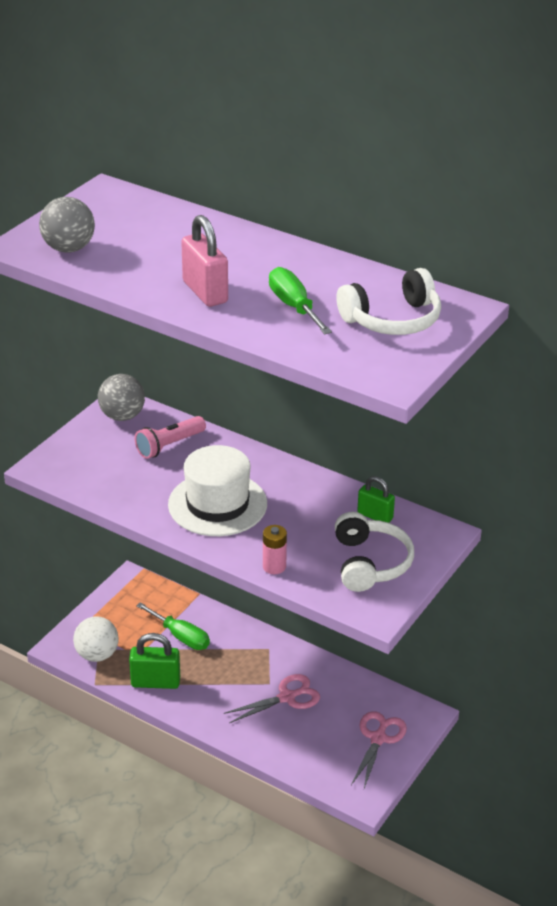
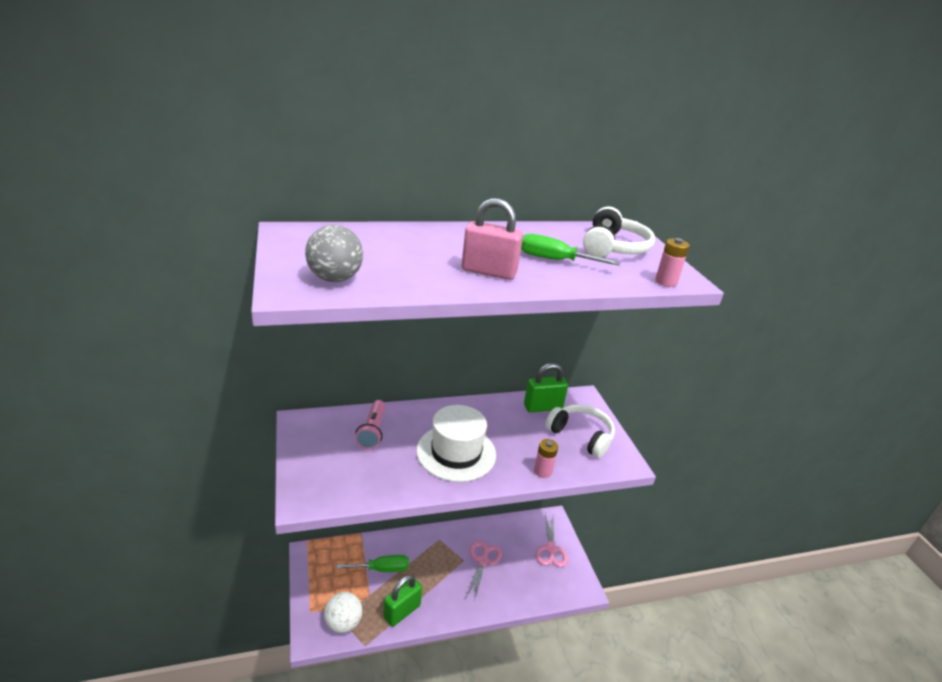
camera: 50 degrees left, 5 degrees down
(122, 416) = (312, 429): grey ball -> none
(363, 372) = (666, 282): none -> pink battery
(375, 516) = (542, 407): green padlock -> green padlock, size x1.52
(378, 738) = (550, 549): pink scissors -> pink scissors turned 150 degrees counterclockwise

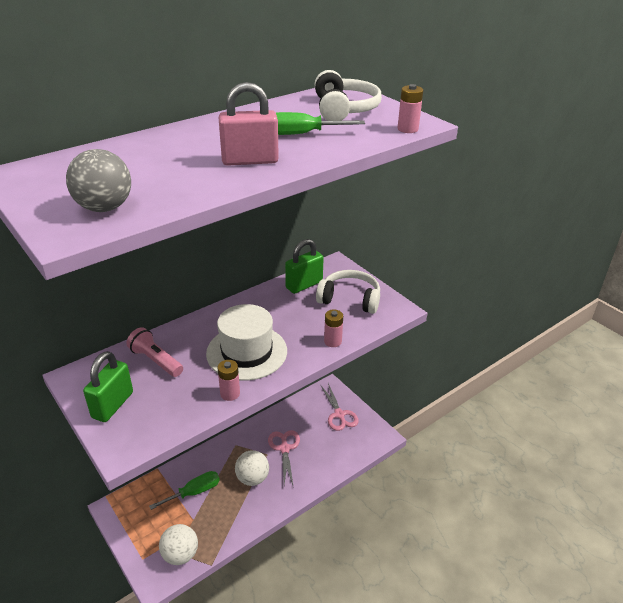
camera: 20 degrees left, 5 degrees up
(372, 432) = (155, 361): pink flashlight -> pink flashlight turned 150 degrees clockwise
(402, 612) = (231, 521): green padlock -> green padlock (113, 405)
(420, 486) = (230, 394): none -> pink battery
(440, 578) = (252, 478): none -> white ball

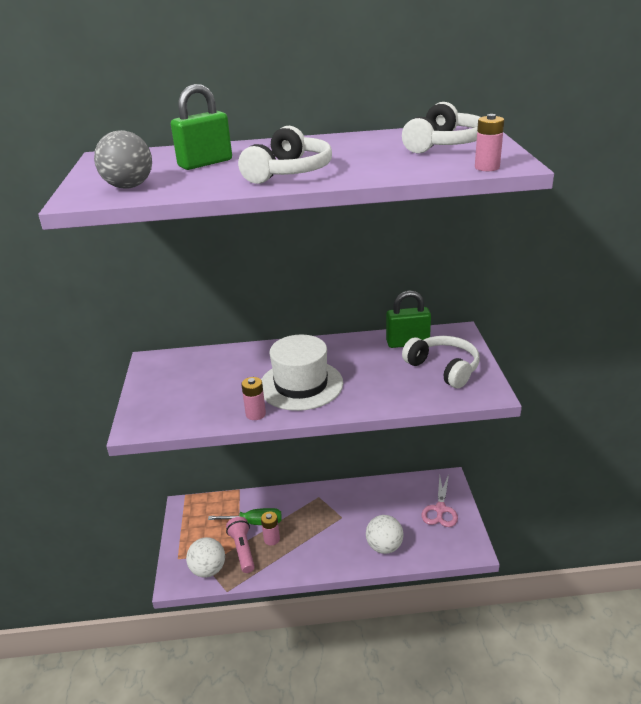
camera: 35 degrees right, 5 degrees down
(113, 405) = (159, 390): green padlock -> green padlock (205, 163)
(155, 361) = (220, 368): pink flashlight -> pink flashlight (242, 550)
(250, 161) = (289, 172): pink padlock -> white headphones
(252, 478) = (313, 533): white ball -> white ball (384, 546)
(284, 448) = (362, 519): pink scissors -> none
(301, 134) = (368, 158): green screwdriver -> none
(332, 341) = (390, 401): pink battery -> pink battery (271, 539)

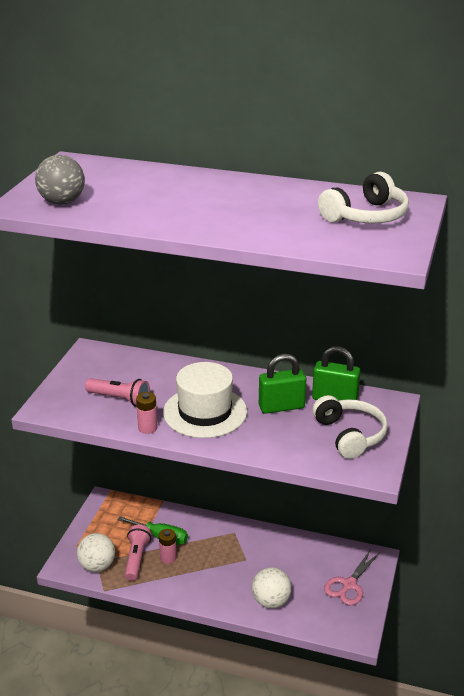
camera: 20 degrees right, 0 degrees up
(205, 163) = (142, 189): green padlock -> green padlock (281, 407)
(210, 395) = (120, 399): none -> pink flashlight
(289, 172) = (199, 217): white headphones -> none
(487, 167) = (370, 254): pink battery -> none

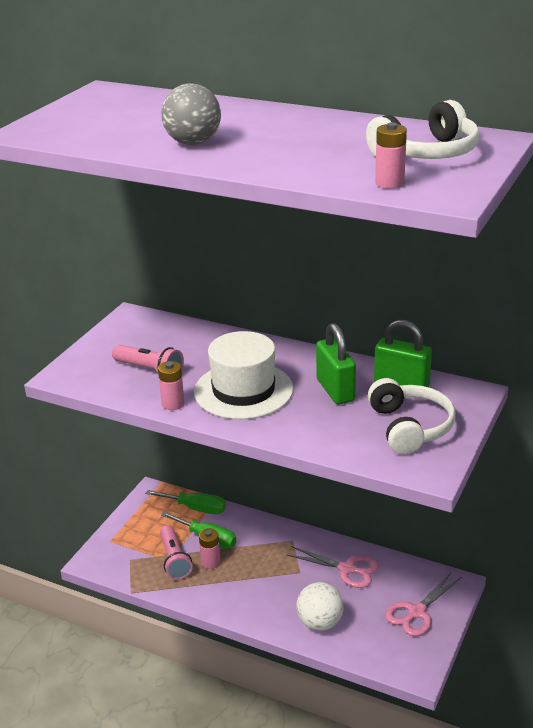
camera: 10 degrees right, 0 degrees up
(62, 202) = (74, 130): grey ball -> grey ball (193, 143)
(97, 566) = (129, 564): white ball -> none
(136, 558) = (174, 560): pink flashlight -> pink flashlight turned 150 degrees clockwise
(145, 511) = (196, 508): none -> green screwdriver
(281, 407) = (335, 390): green padlock -> green padlock turned 75 degrees clockwise
(285, 553) = (347, 569): none -> pink scissors
(346, 245) = (389, 183): none -> pink battery

